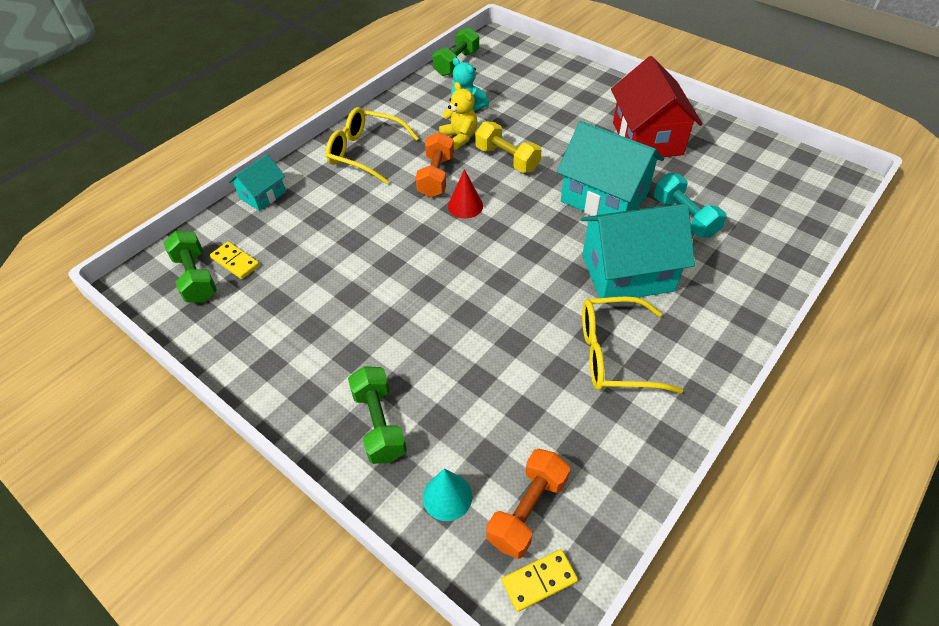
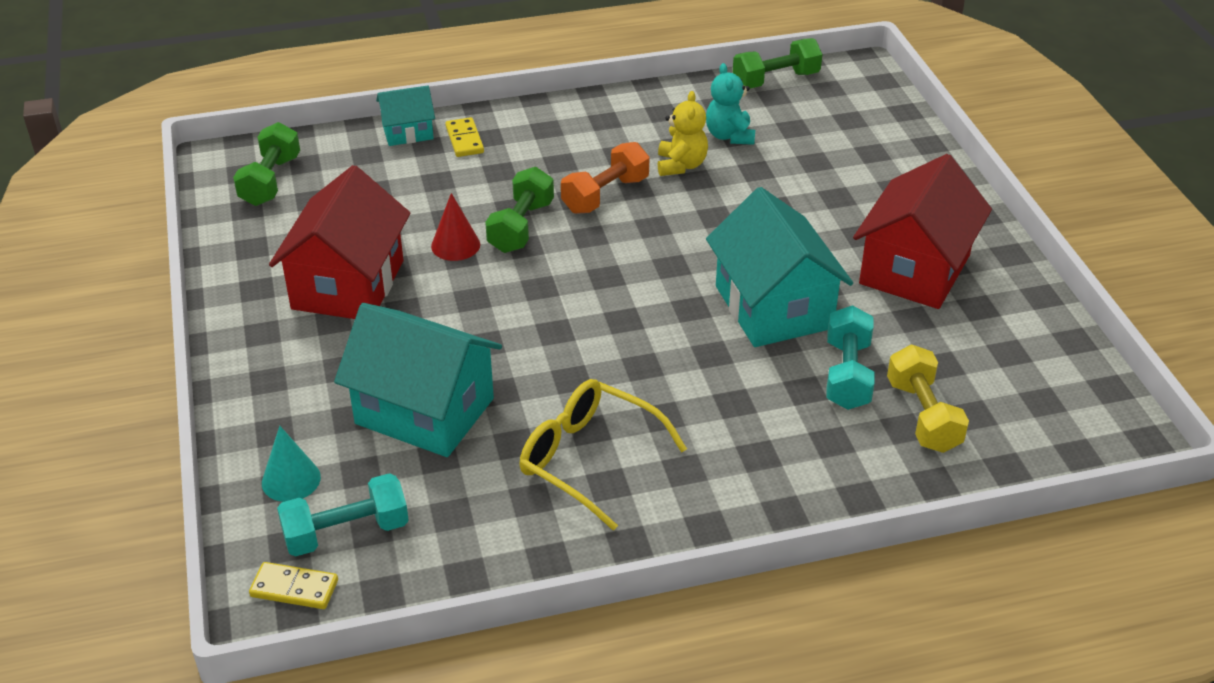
camera: 35 degrees right, 10 degrees down
(235, 262) = (319, 184): yellow domino -> yellow domino (464, 140)
(333, 324) = (348, 285): none -> red house
(365, 152) = (556, 135): yellow glasses -> none
(379, 424) = (297, 390): green dumbbell -> green dumbbell (521, 227)
(465, 206) = (602, 239): red cone -> red cone (455, 245)
(507, 159) = (708, 213): yellow dumbbell -> yellow dumbbell (923, 416)
(527, 510) = (346, 532): orange dumbbell -> turquoise dumbbell
(627, 273) = (701, 394): turquoise house -> turquoise house (424, 411)

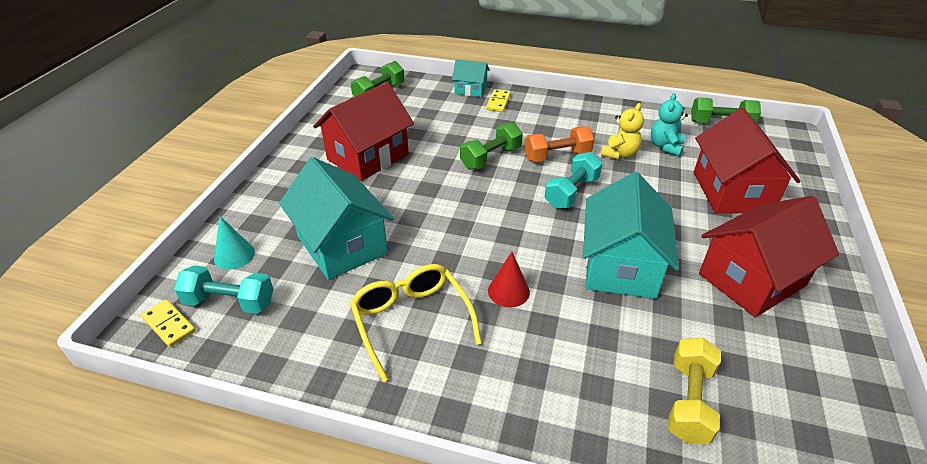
camera: 30 degrees right, 0 degrees up
(455, 245) = (444, 155): red cone -> red cone (508, 291)
(839, 172) = (731, 192): none -> red house
(847, 375) = (645, 339): turquoise dumbbell -> turquoise dumbbell (571, 192)

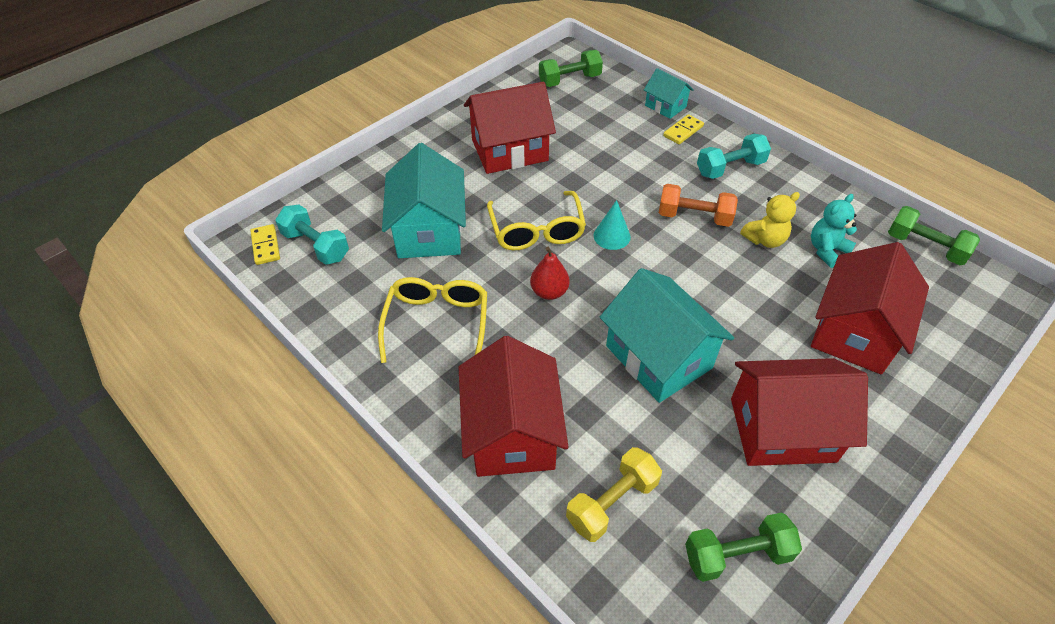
camera: 30 degrees right, 10 degrees up
(234, 255) = (342, 205): turquoise cone -> turquoise cone (612, 236)
(442, 210) = (537, 231): none -> yellow glasses
(491, 158) = (624, 194): green dumbbell -> green dumbbell (737, 555)
(492, 253) = (549, 292): none -> red pear
(508, 291) = (536, 334): red cone -> none
(557, 385) = (512, 433): none -> red house
(571, 192) = (675, 262): turquoise dumbbell -> turquoise dumbbell (730, 168)
(620, 266) = (658, 357): turquoise house -> turquoise house turned 75 degrees counterclockwise

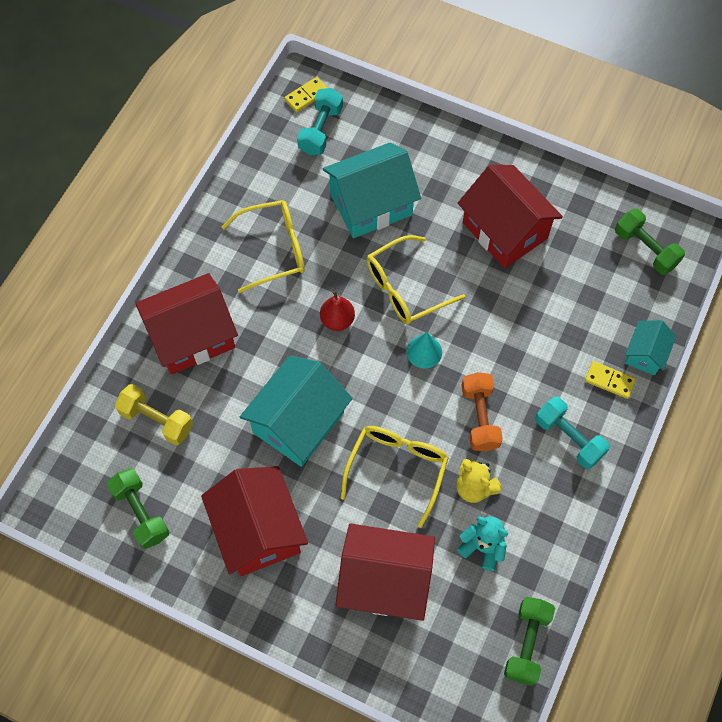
camera: 70 degrees right, 15 degrees up
(733, 289) = (397, 468): none -> yellow glasses

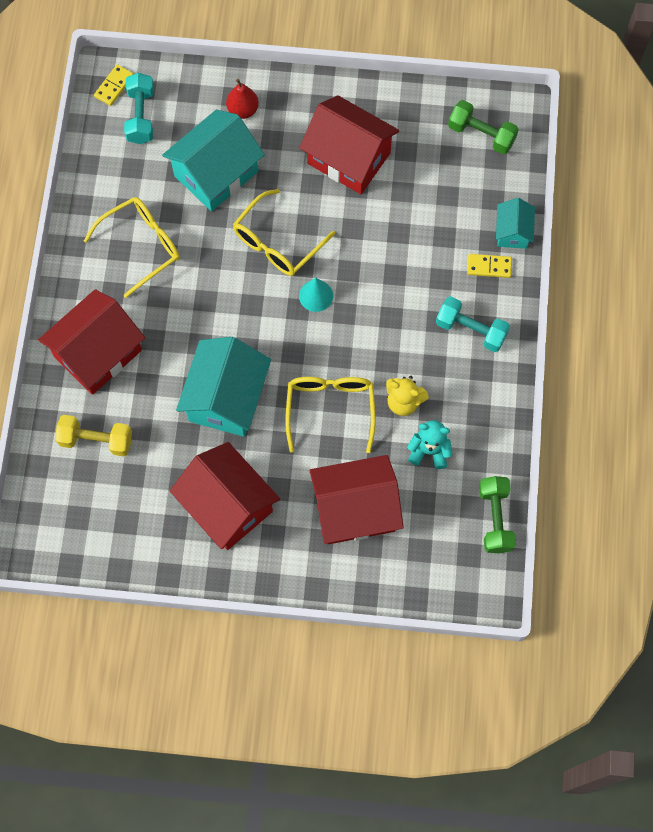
camera: 20 degrees left, 5 degrees up
(141, 513) = (116, 527): green dumbbell -> none
(337, 320) = (226, 293): red pear -> red pear (243, 110)
(480, 417) = (387, 338): orange dumbbell -> none

